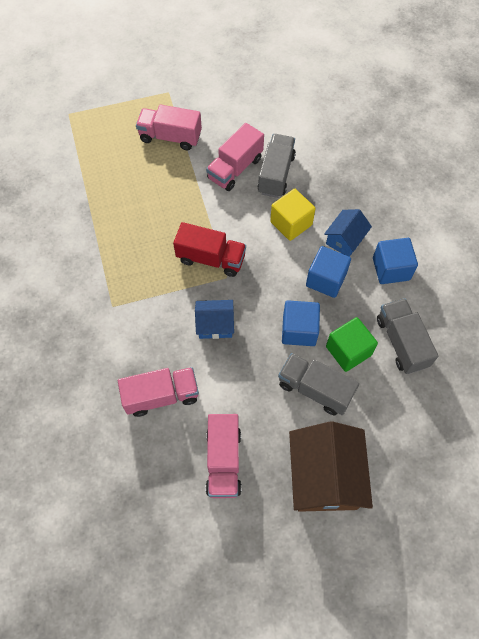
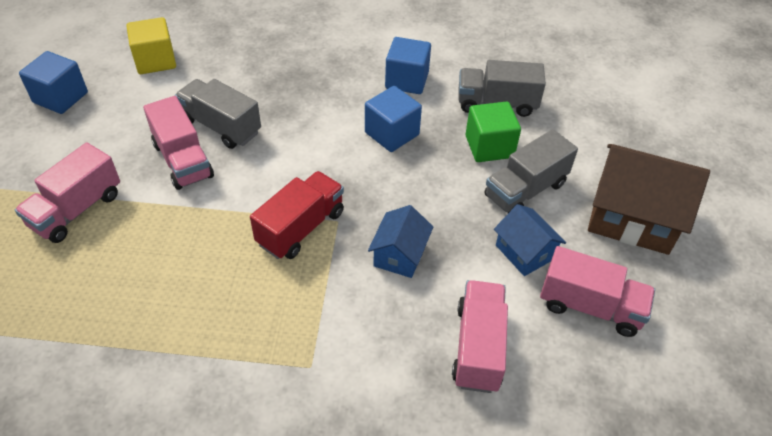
camera: 70 degrees left, 15 degrees down
(291, 223) = (299, 137): yellow cube -> yellow cube (155, 61)
(299, 330) = (445, 178): blue cube -> blue cube (60, 97)
(345, 240) = (350, 101): blue house -> blue house (524, 252)

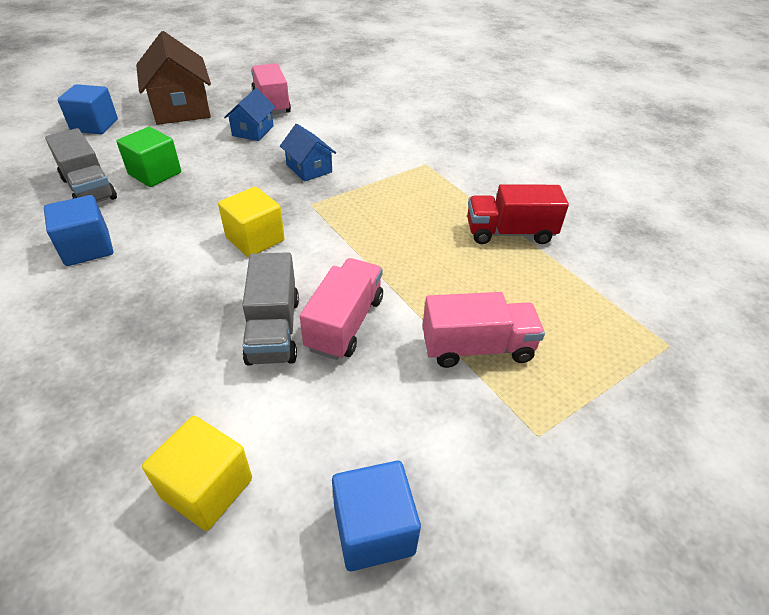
camera: 130 degrees left, 5 degrees down
(301, 228) = (337, 216): red truck -> red truck (509, 233)
(325, 162) = (255, 239): none -> yellow cube
(392, 133) = (182, 223): blue cube -> blue cube (95, 125)
(400, 255) = (309, 168): blue house -> blue house turned 75 degrees clockwise
(478, 347) = (341, 123): pink truck -> none
(525, 190) = (192, 146): grey truck -> none

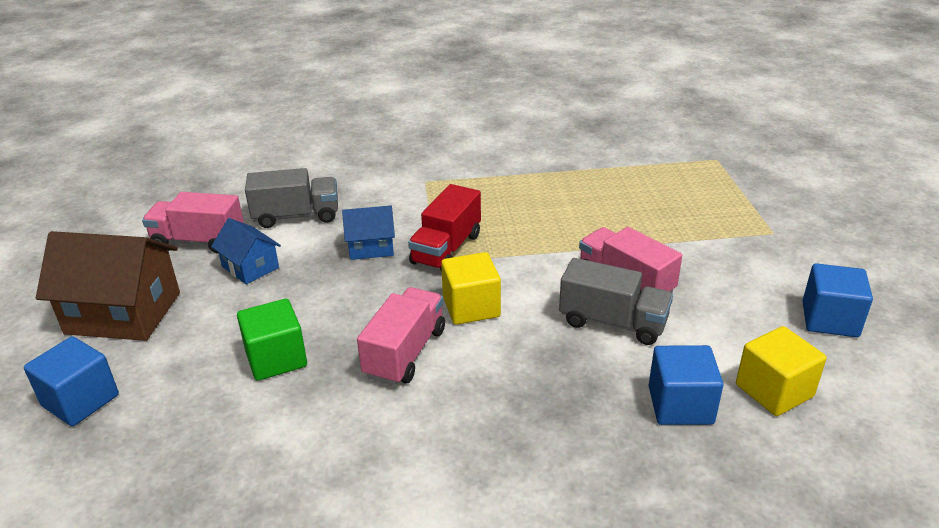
camera: 60 degrees left, 10 degrees down
(87, 248) = (397, 433): blue cube -> blue cube (680, 405)
(89, 188) = (259, 421): grey truck -> grey truck (296, 216)
(477, 347) = (684, 230): pink truck -> pink truck (405, 353)
(509, 233) = (561, 174): red truck -> red truck (446, 249)

